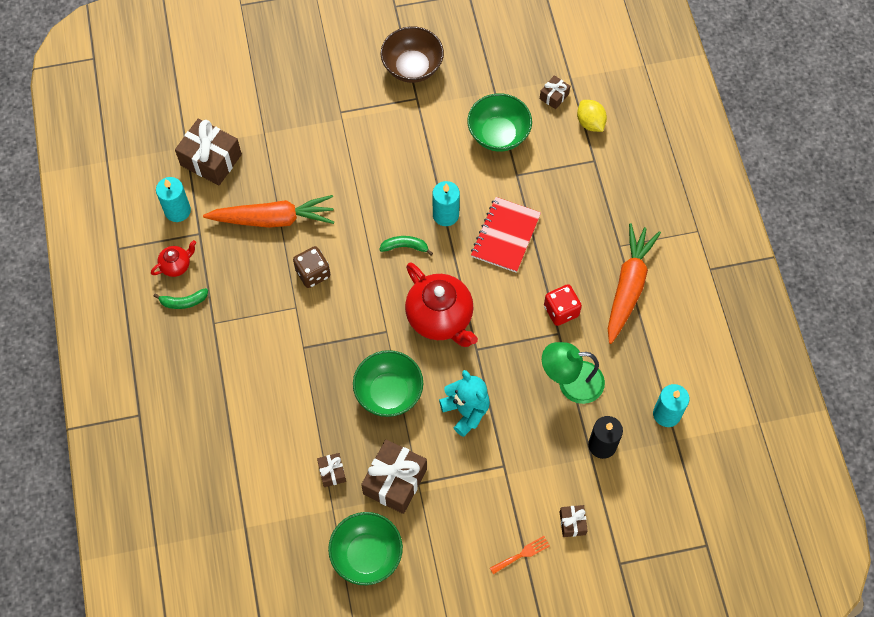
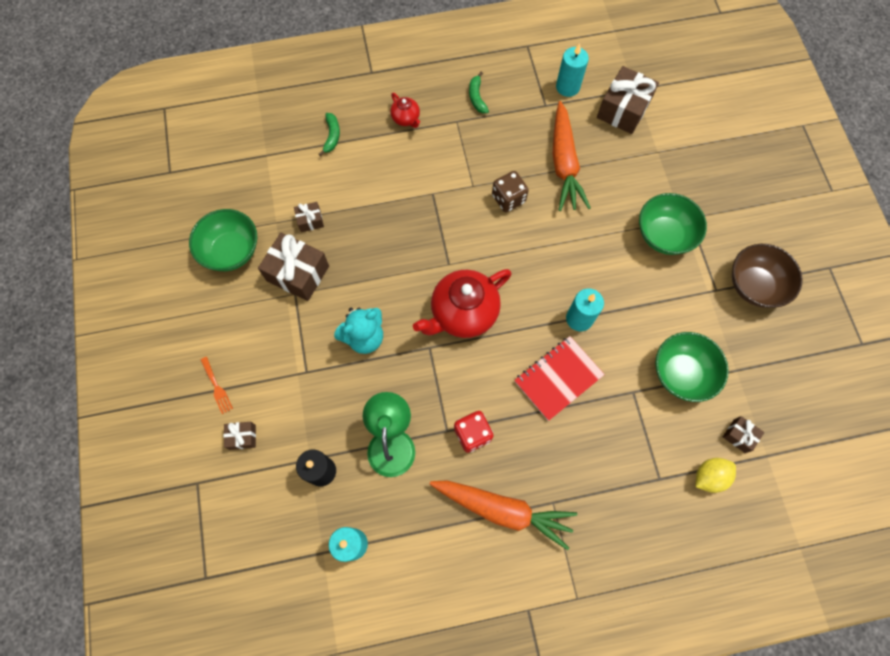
camera: 90 degrees right, 5 degrees up
(176, 265) = (512, 89): red teapot -> red teapot (406, 119)
(389, 392) = (385, 267): green bowl -> green bowl (664, 235)
(405, 247) = (540, 280): green banana -> green banana (332, 136)
(505, 236) = (558, 378): red notebook -> red notebook turned 60 degrees counterclockwise

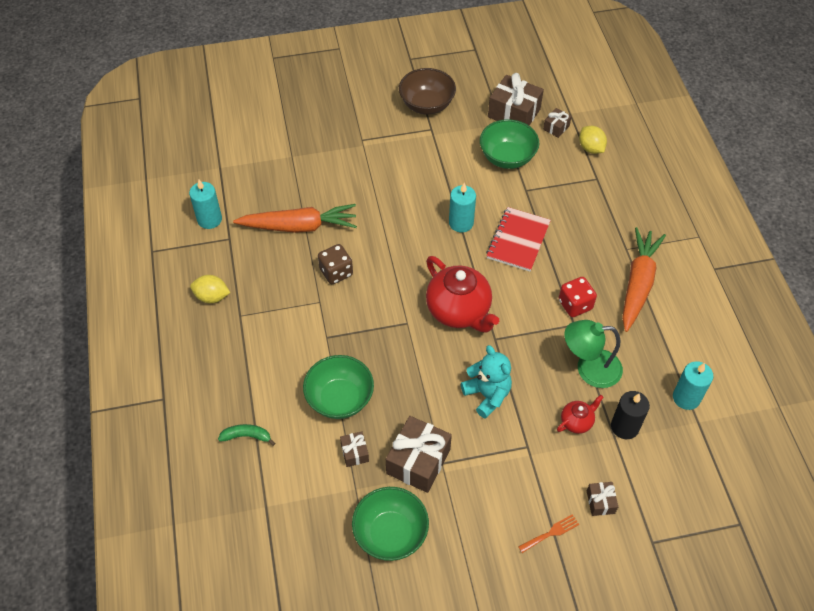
camera: 90 degrees left, 15 degrees down
(406, 119) = (231, 362): red teapot -> red teapot (577, 422)
(477, 97) = (212, 297): green banana -> yellow lemon
(558, 378) = (518, 240): red notebook -> red notebook turned 60 degrees clockwise
(623, 110) = (242, 178): brown gift -> brown gift (514, 113)
(664, 235) = (378, 158): green bowl -> green bowl (340, 399)

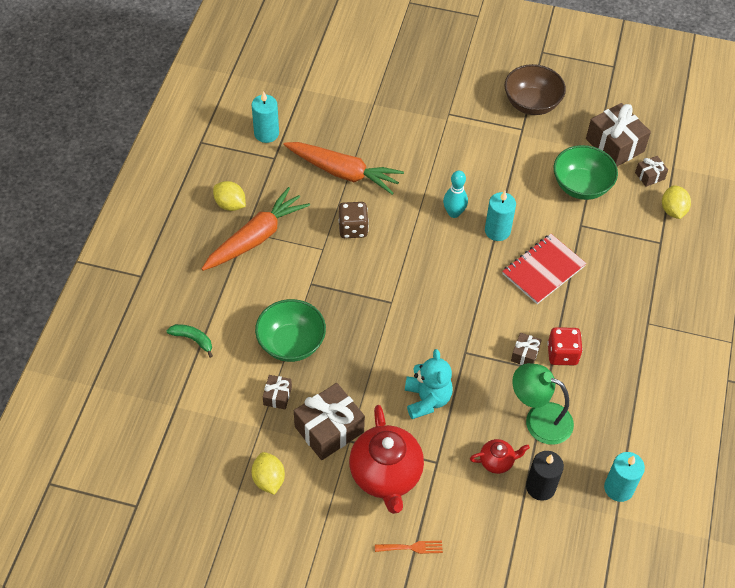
camera: 25 degrees right, 0 degrees up
(390, 533) = (268, 479): green bowl -> yellow lemon
(415, 223) = (454, 213): none -> turquoise bowling pin
(459, 311) = (446, 312): red teapot -> red teapot (386, 475)
(600, 502) = (475, 543): brown gift -> brown gift (525, 354)
(638, 283) = (638, 361): orange carrot -> orange carrot (256, 237)

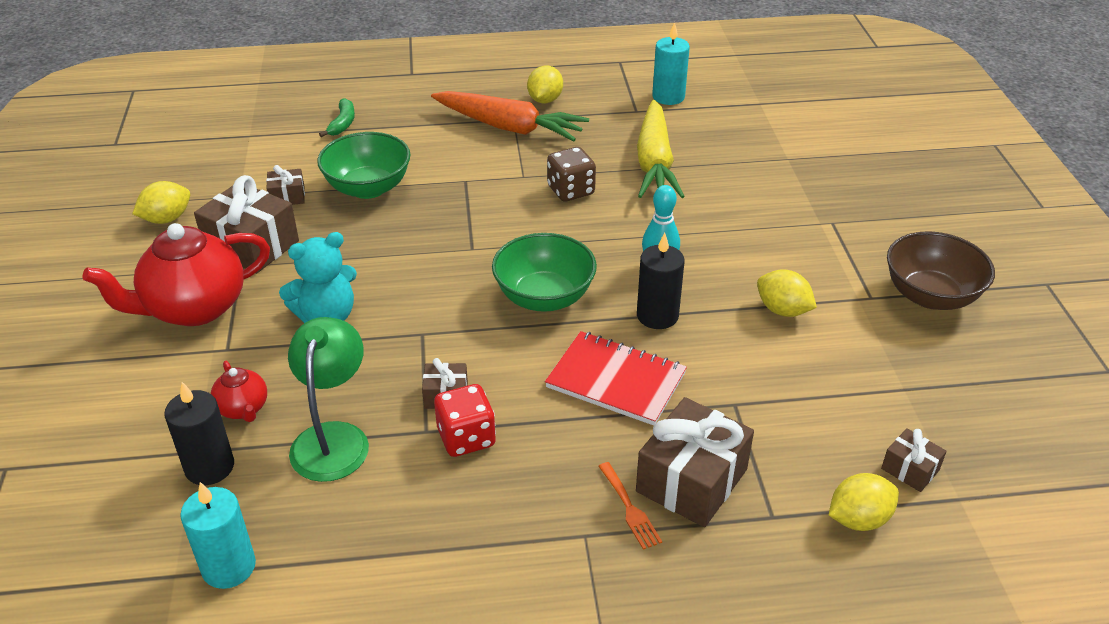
camera: 70 degrees right, 15 degrees down
(343, 172) = (655, 162): orange carrot -> yellow carrot
(412, 547) = (85, 357): orange fork -> orange fork (630, 509)
(497, 231) = (657, 316): turquoise candle -> black candle
(516, 172) = (782, 310): none -> yellow lemon
(581, 186) = (814, 387): green bowl -> green bowl (544, 297)
(615, 145) = (937, 409): brown gift -> brown gift (691, 480)

